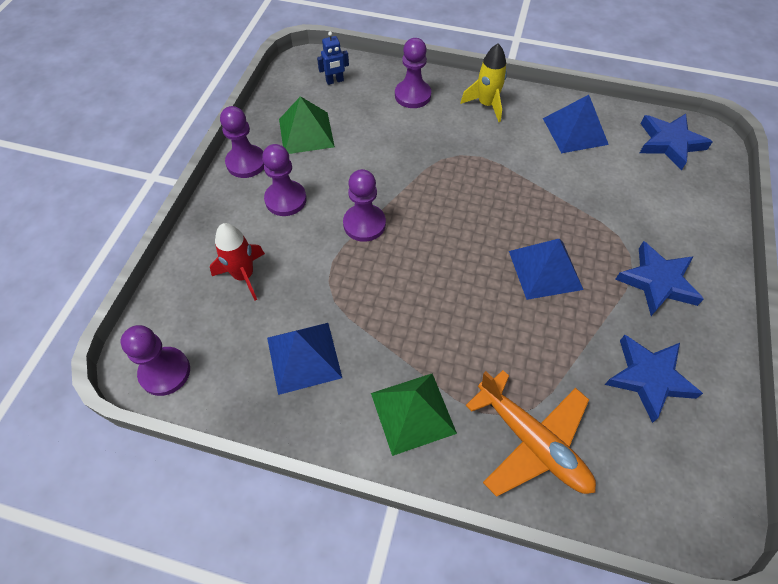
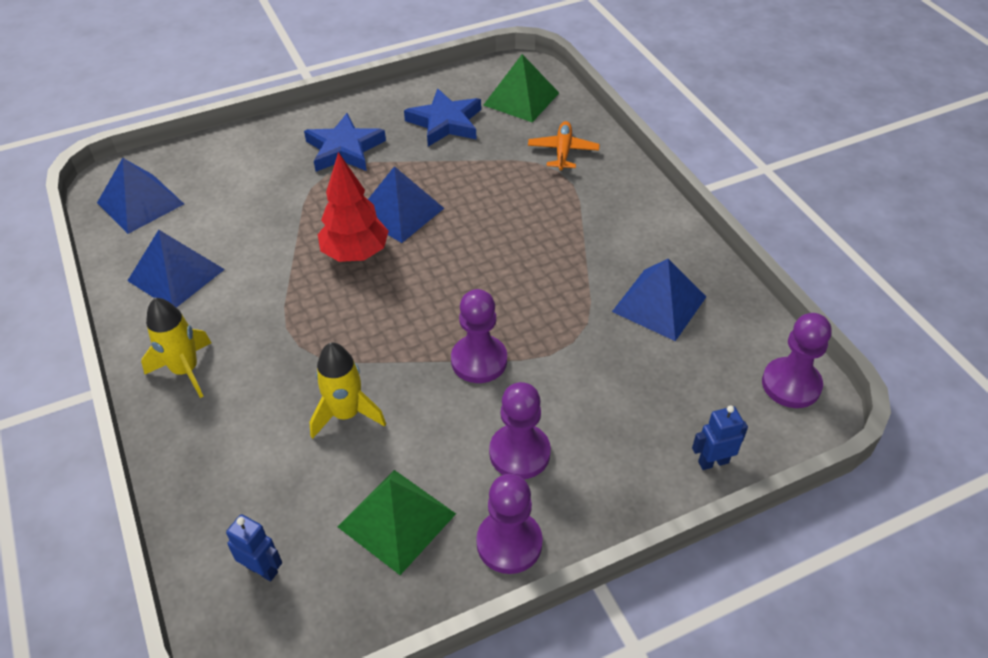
camera: 130 degrees left, 10 degrees down
(178, 279) = (713, 462): none -> blue robot
(244, 275) = (644, 409): red rocket -> none
(389, 148) = (346, 414): none -> yellow rocket
(412, 95) = (224, 454): purple pawn -> none
(412, 413) = (618, 215): green pyramid -> green pyramid (521, 99)
(519, 220) = (355, 254): none -> red tree
(532, 442) = (563, 151): orange plane -> orange plane, size x0.59
(669, 143) = (140, 203): blue star -> blue pyramid

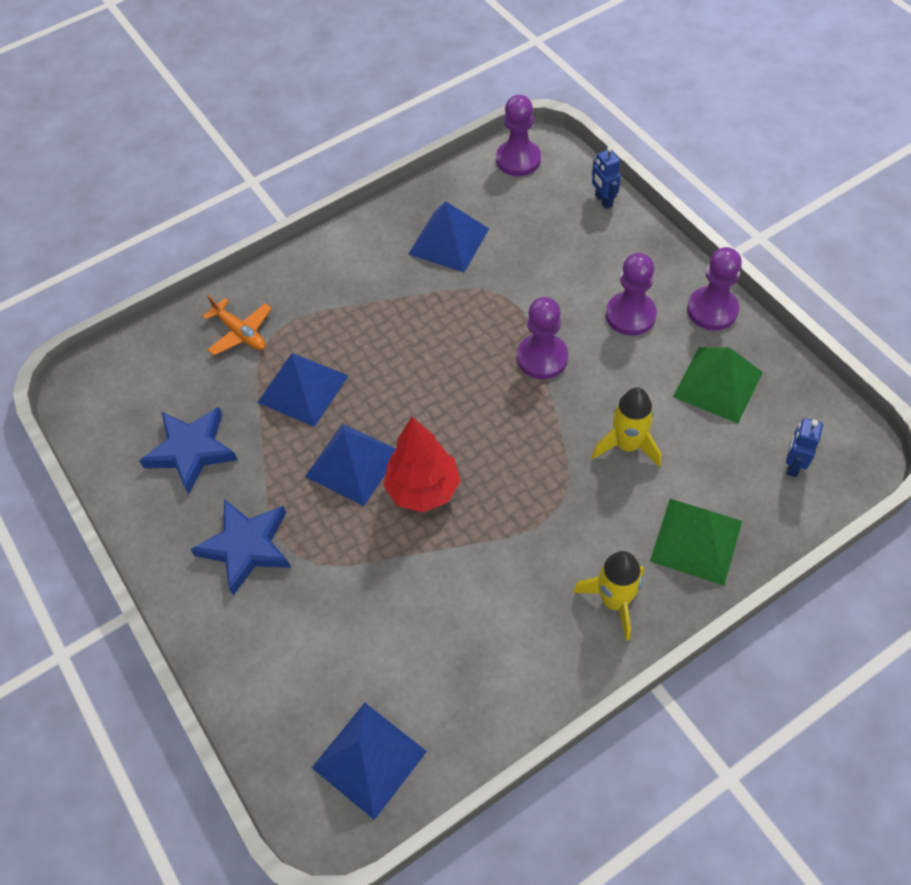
camera: 95 degrees left, 10 degrees up
(176, 275) = (485, 663): blue pyramid -> blue pyramid (303, 388)
(521, 99) = (145, 383): green pyramid -> green pyramid (696, 540)
(563, 151) = (240, 333): orange plane -> orange plane turned 135 degrees counterclockwise

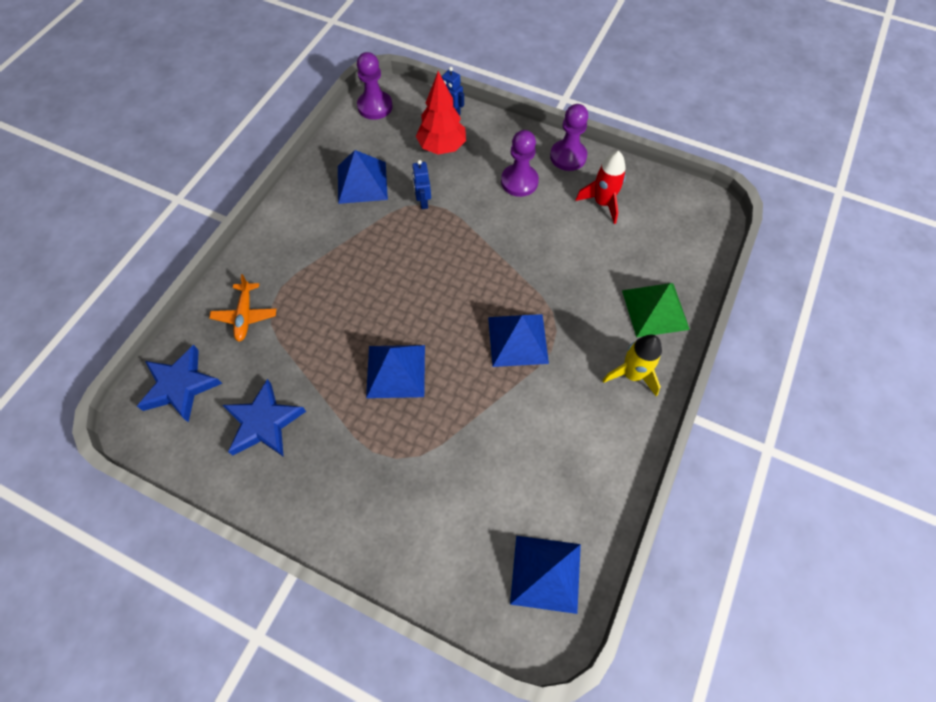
camera: 35 degrees left, 5 degrees up
(240, 333) = (245, 315): orange plane -> orange plane turned 75 degrees clockwise
(246, 547) = (355, 472): blue star -> blue star (180, 386)
(303, 388) = (322, 334): blue pyramid -> blue pyramid (517, 340)
(423, 489) = (458, 364): red tree -> red tree (442, 147)
(542, 358) = (480, 235): purple pawn -> none
(627, 445) = (573, 268): yellow rocket -> none
(717, 384) = (602, 203): green pyramid -> red rocket
(793, 465) = (679, 233): blue robot -> blue robot (423, 202)

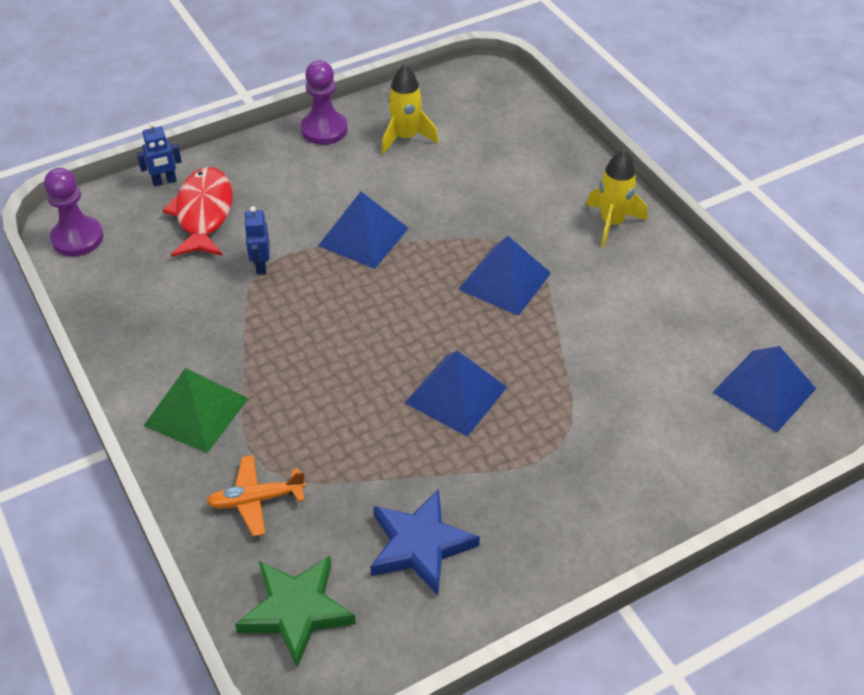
camera: 55 degrees left, 15 degrees down
(180, 386) = (296, 611): blue star -> green star
(245, 315) = (256, 500): orange plane -> orange plane turned 135 degrees clockwise
(362, 182) = (176, 303): blue pyramid -> blue pyramid (363, 236)
(423, 202) = (261, 265): blue robot -> blue robot turned 60 degrees clockwise
(442, 147) = (203, 213): red tree -> red fish
(519, 181) = (316, 180): purple pawn -> none
(602, 203) = (406, 137): red rocket -> yellow rocket
(655, 309) = (558, 170): green pyramid -> green pyramid (196, 411)

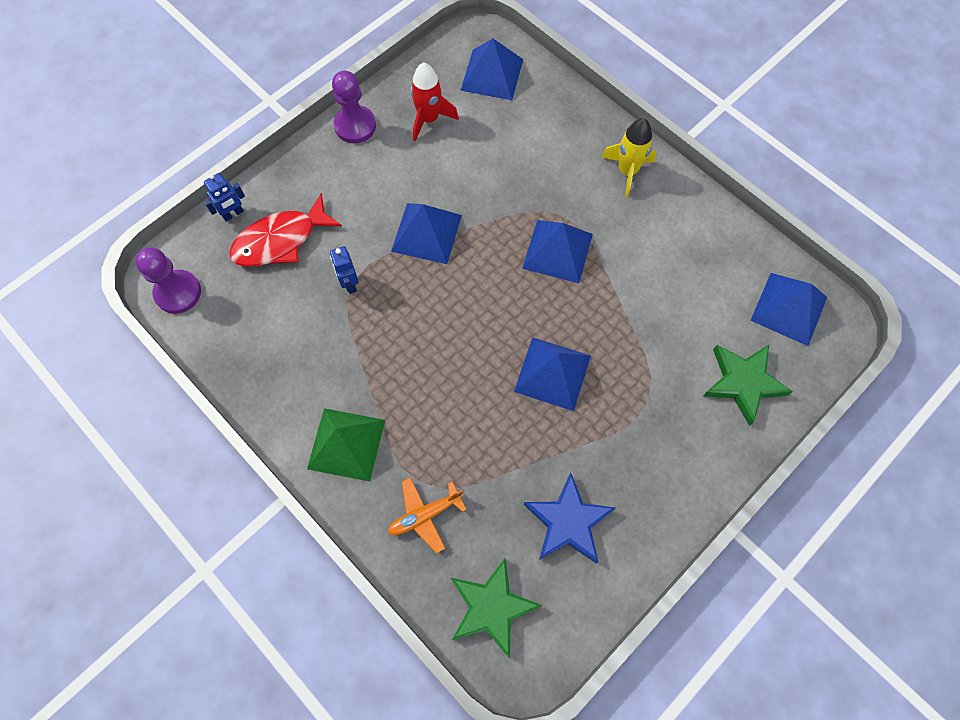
camera: 15 degrees left, 20 degrees up
(203, 213) = (280, 240): red fish -> red fish turned 105 degrees counterclockwise
(406, 137) = (429, 119): yellow rocket -> red rocket
(490, 111) = (492, 74): none -> blue pyramid
(683, 452) = (743, 382): none -> green star

